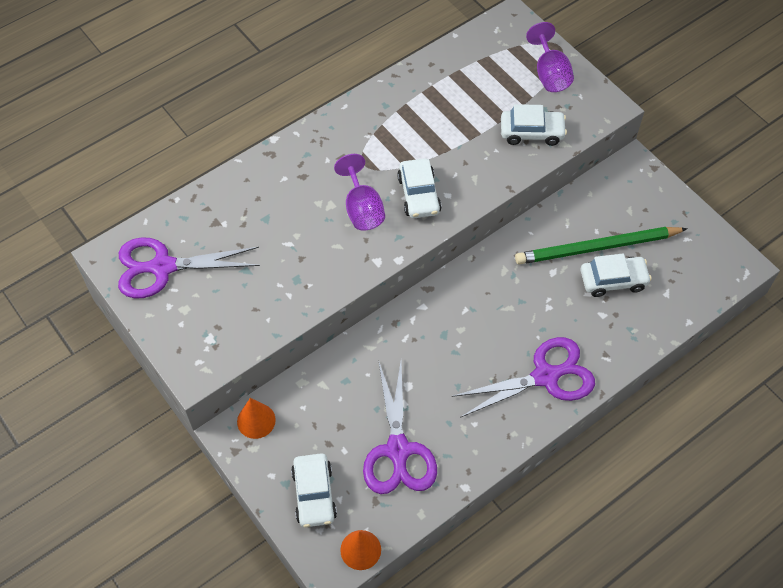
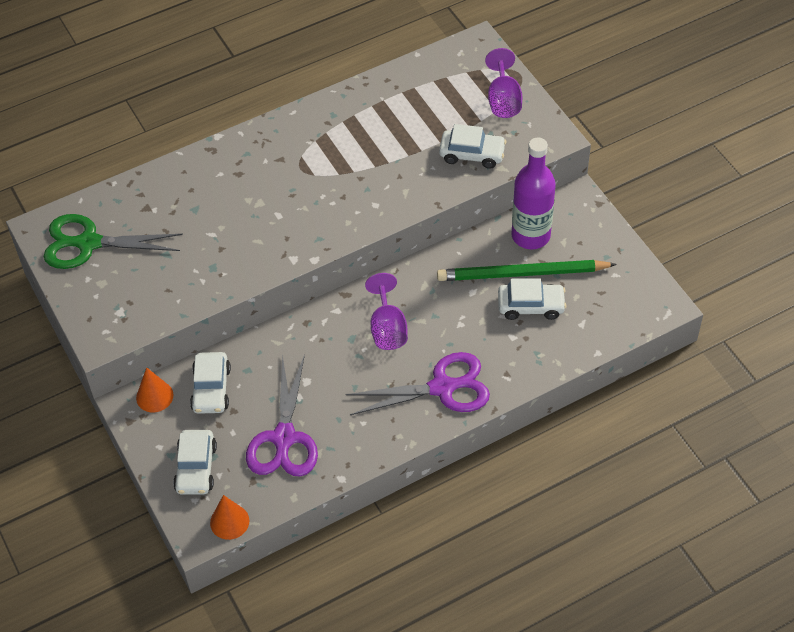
camera: 10 degrees right, 5 degrees down
(162, 267) = (88, 243): purple scissors -> green scissors
(362, 209) = (289, 209): purple goblet -> purple goblet (387, 328)
(419, 195) = (347, 202): white car -> white car (211, 389)
(596, 207) = (530, 235): none -> purple bottle

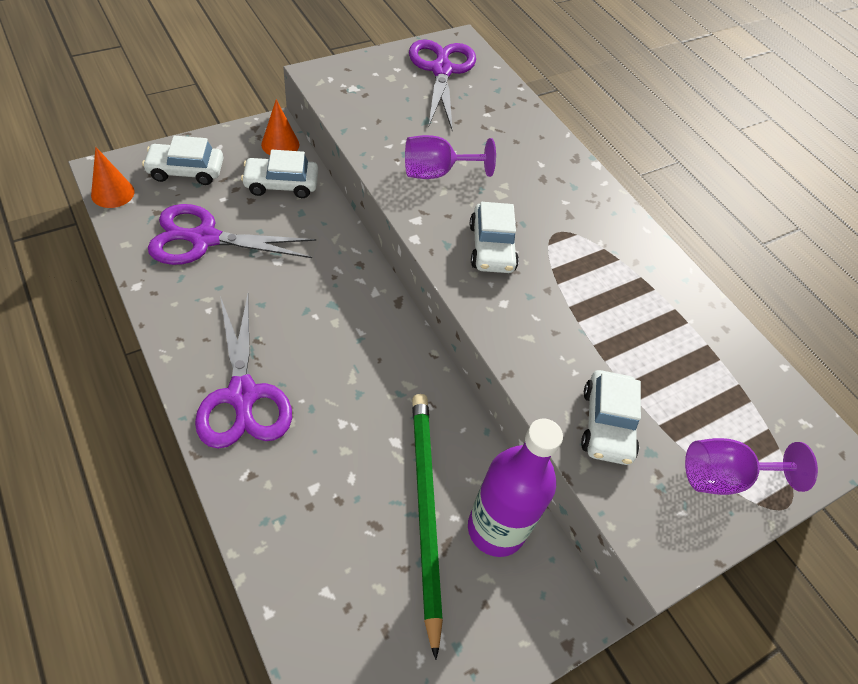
camera: 80 degrees right, 0 degrees up
(88, 243) = (441, 70): green scissors -> purple scissors
(387, 328) = (343, 341): purple goblet -> purple goblet (437, 173)
(531, 306) = (366, 518): white car -> white car (492, 247)

